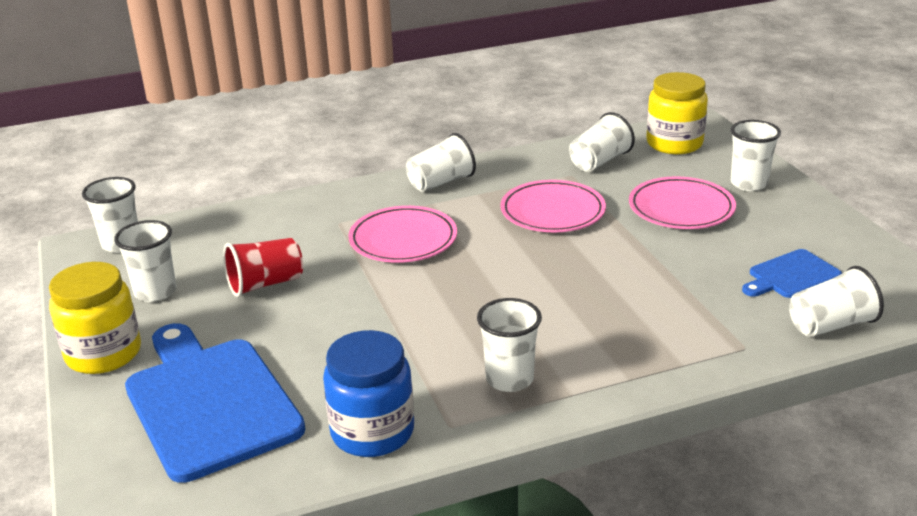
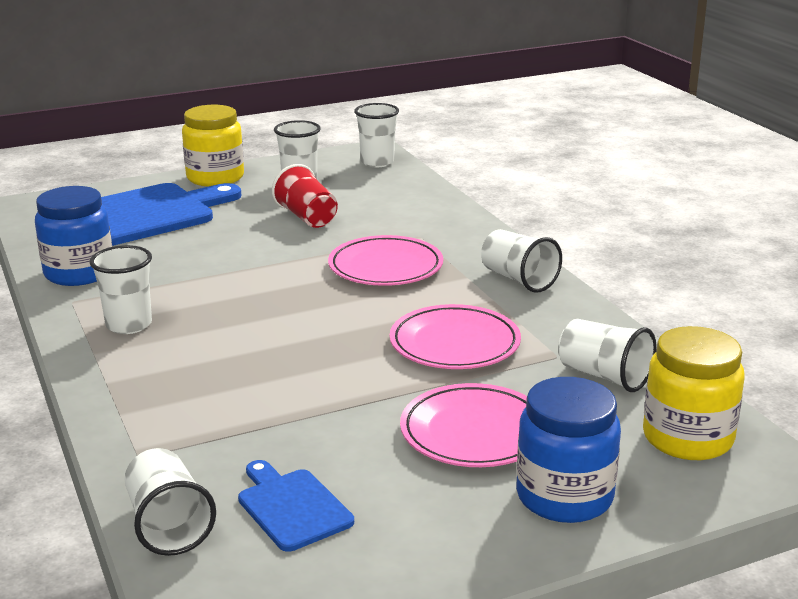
camera: 85 degrees right, 5 degrees down
(748, 184) = (564, 496): white cup -> blue jar

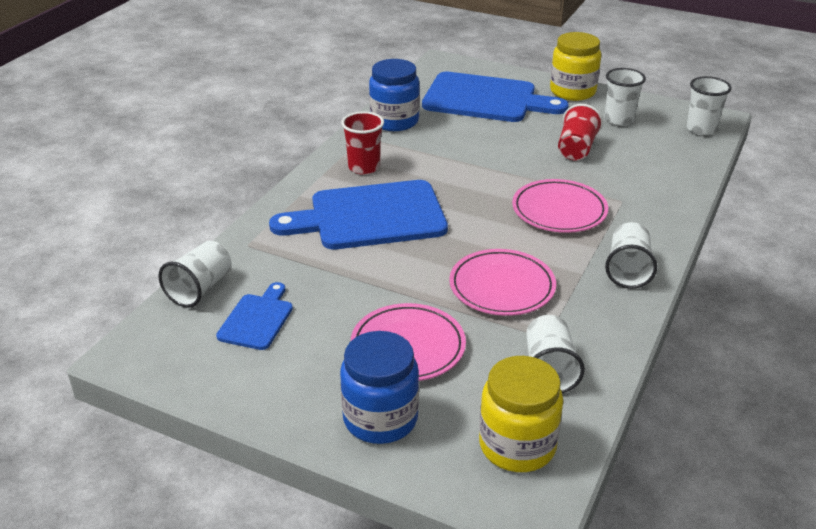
camera: 50 degrees right, 10 degrees up
(129, 325) = (364, 167): white cup -> red cup
(224, 360) = (370, 216): none -> blue cutting board

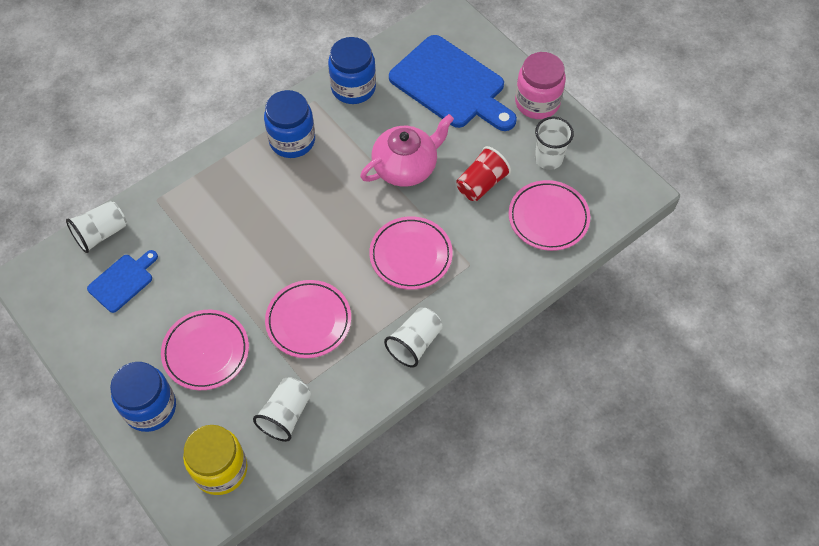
camera: 25 degrees right, 25 degrees up
(364, 167) = (292, 140): red cup -> blue jar
(370, 216) = (261, 203): blue cutting board -> none
(494, 156) = (406, 167): none -> pink teapot
(572, 91) = (537, 102): yellow jar -> pink jar
(659, 153) = (548, 218): none -> pink plate
(701, 129) = (613, 200): white cup -> none

